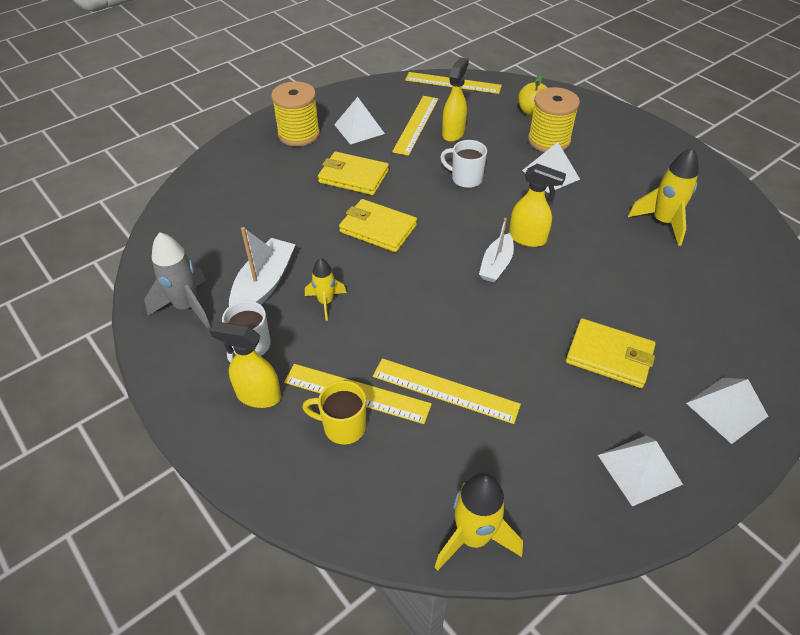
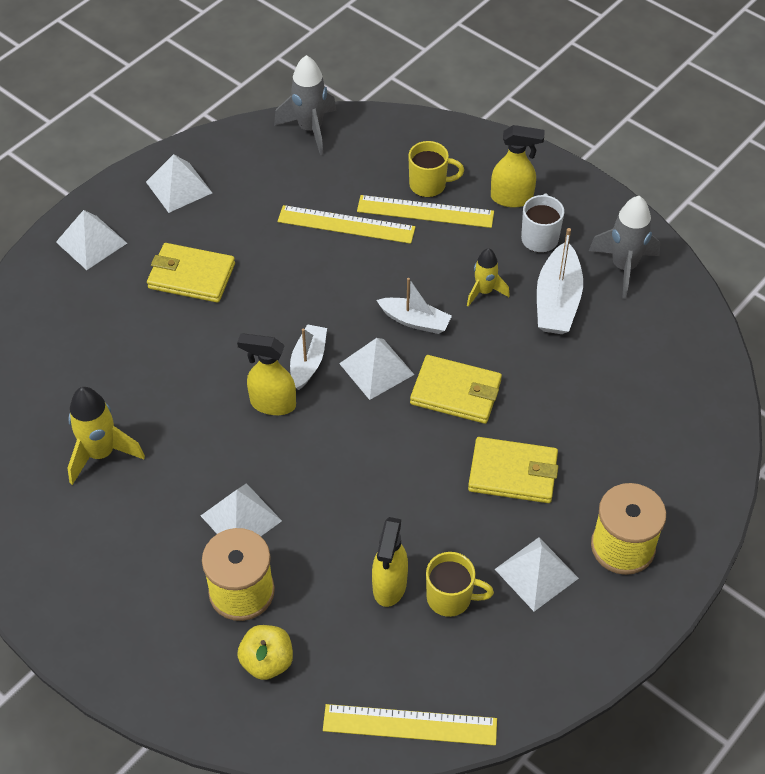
camera: 170 degrees right, 5 degrees up
(396, 285) = (415, 321): none -> white boat
(416, 124) = (450, 598): yellow ruler -> yellow mug
(438, 252) = (376, 369): none -> white pyramid
(465, 179) = (359, 492): white mug -> none
(473, 537) = (310, 129): yellow rocket -> grey rocket

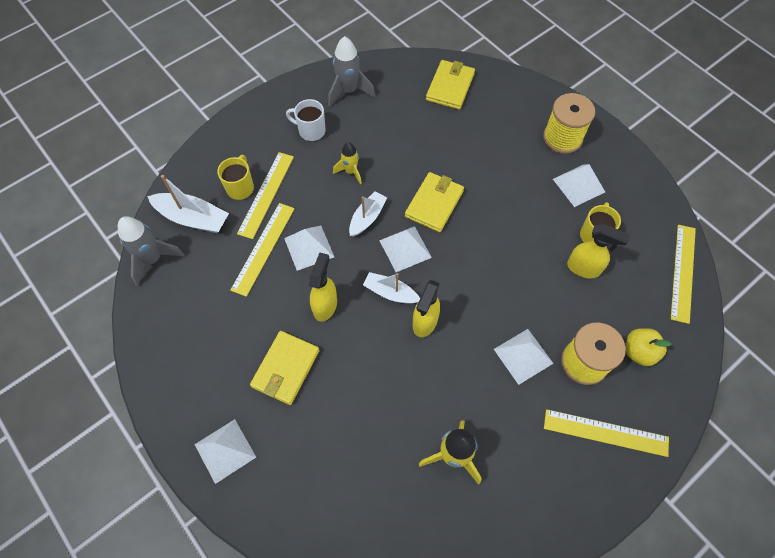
camera: 80 degrees left, 10 degrees up
(145, 621) = (605, 432): none -> yellow ruler
(179, 187) = (183, 369): white pyramid -> white pyramid (309, 247)
(512, 198) = (270, 139): yellow spray bottle -> yellow spray bottle (325, 305)
(513, 473) = (503, 183): yellow wallet -> yellow wallet (450, 87)
(557, 301) = (368, 132): white boat -> white boat (193, 218)

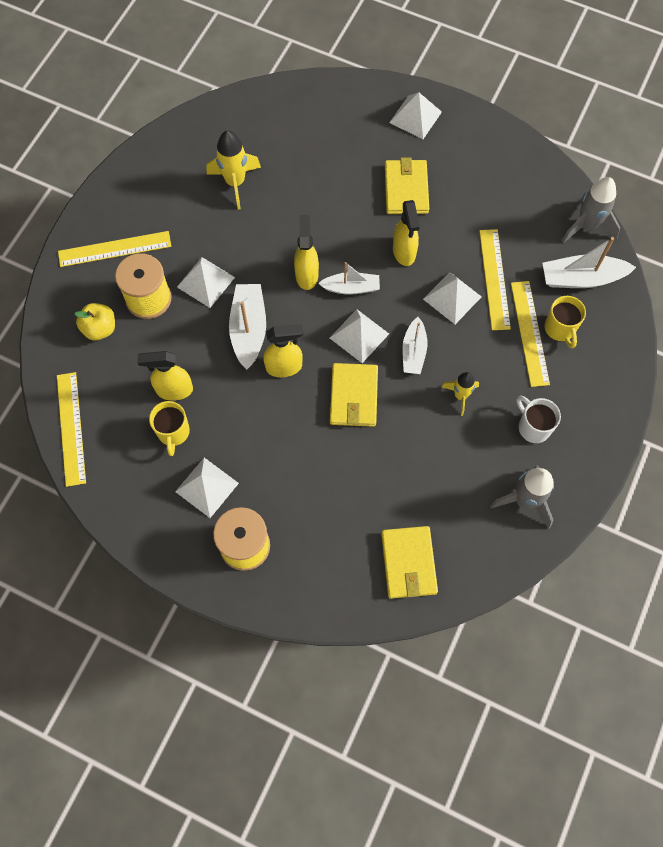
camera: 155 degrees right, 5 degrees up
(311, 131) = (533, 427): white mug -> white mug turned 120 degrees counterclockwise
(480, 249) = (284, 367): none -> yellow spray bottle
(499, 293) = (248, 329): none -> white boat

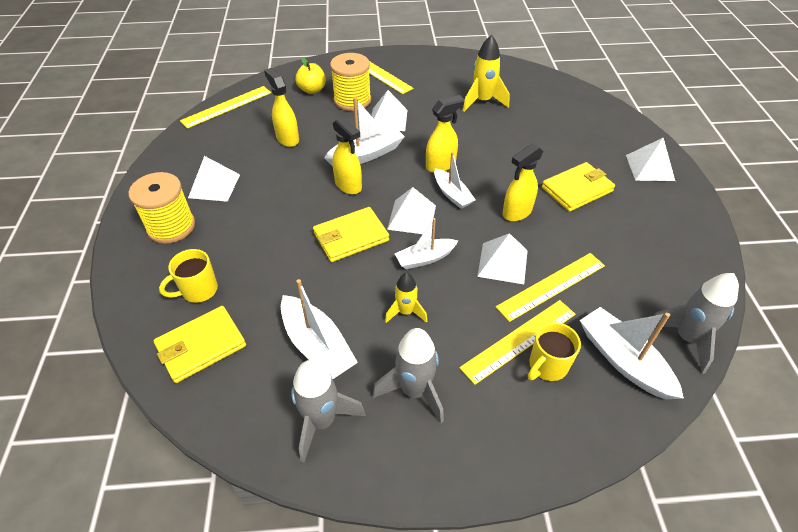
camera: 60 degrees right, 20 degrees down
(173, 432) = (251, 152): yellow mug -> yellow mug (198, 290)
(456, 475) = (317, 345): none -> white boat
(533, 427) = (414, 391): white mug -> grey rocket

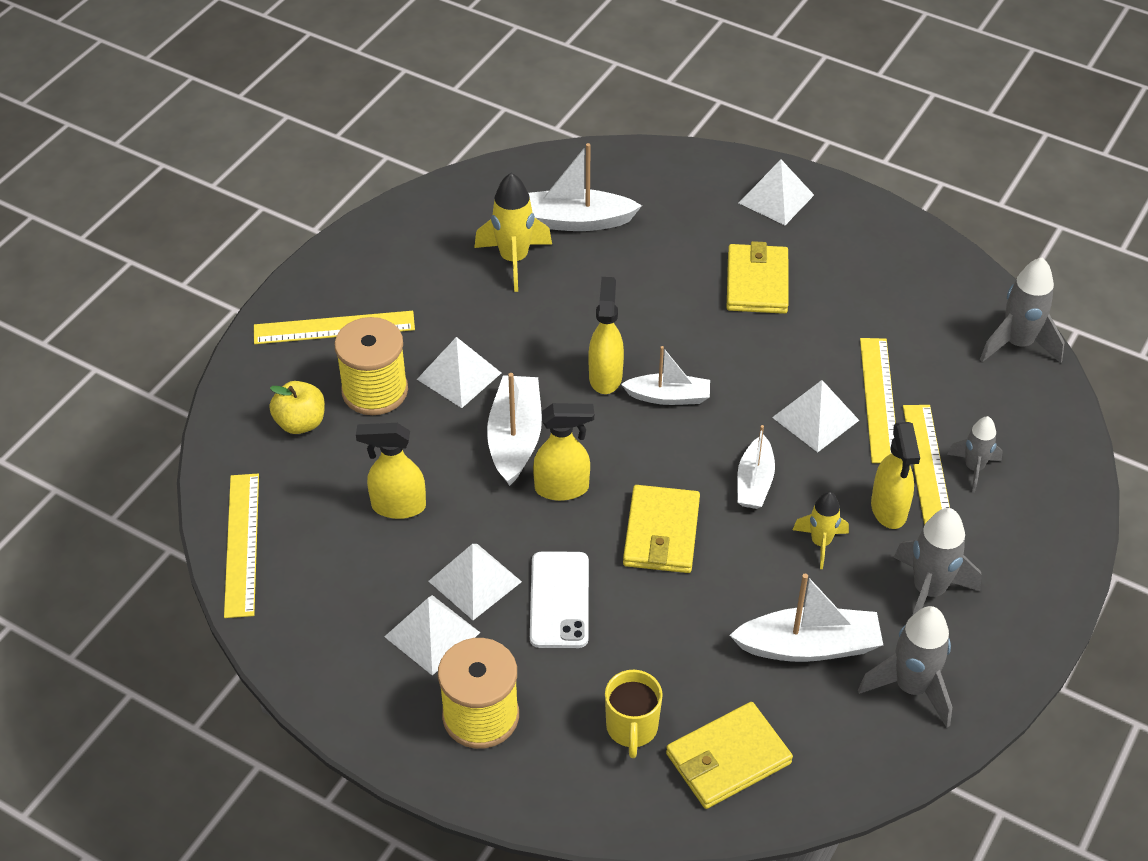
camera: 55 degrees left, 0 degrees up
(201, 346) = (728, 758): yellow wallet -> yellow wallet turned 60 degrees clockwise
(270, 219) = (559, 600): none -> white phone
(411, 217) = (675, 457): white pyramid -> white pyramid (474, 581)
(516, 212) = (749, 358): yellow spray bottle -> yellow spray bottle (889, 510)
(547, 366) = (973, 468): yellow mug -> grey rocket
(623, 360) = (1008, 407): white boat -> white boat (574, 221)

